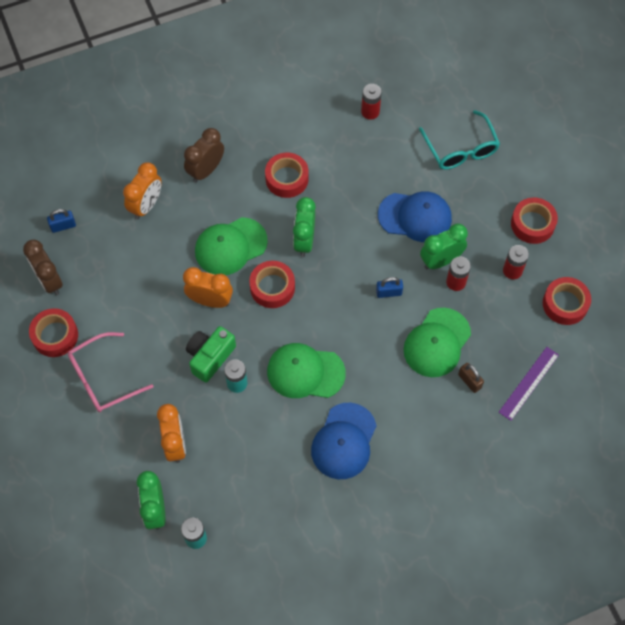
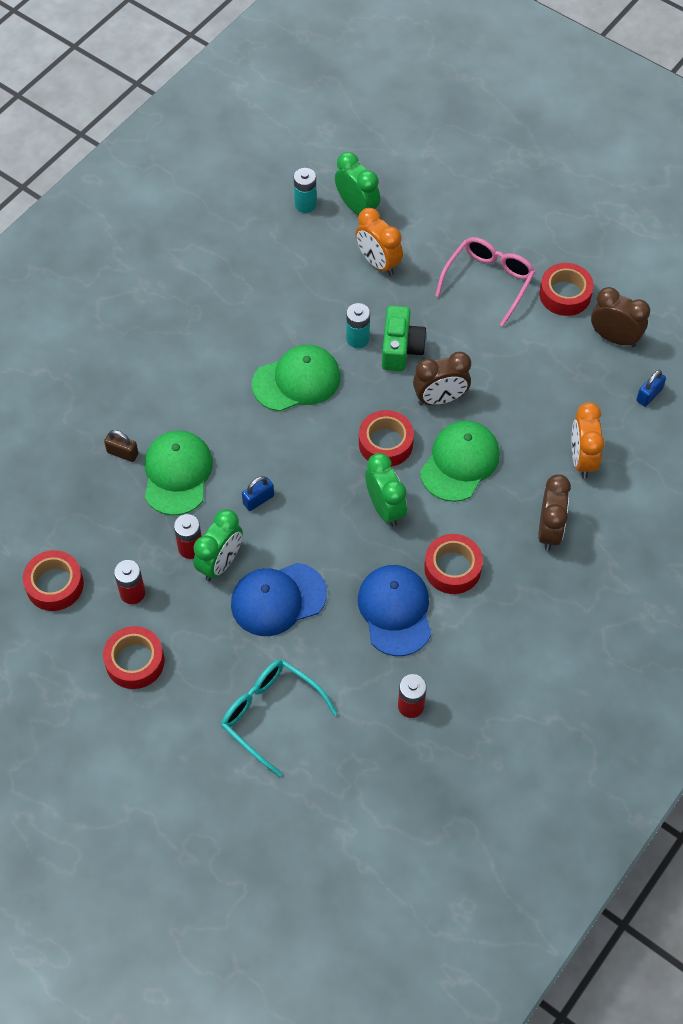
camera: 150 degrees right, 5 degrees down
(210, 301) = (440, 399): orange clock -> brown clock
(344, 441) = (219, 339): blue cap -> blue cap (395, 611)
(528, 383) = (58, 481): purple ruler -> none

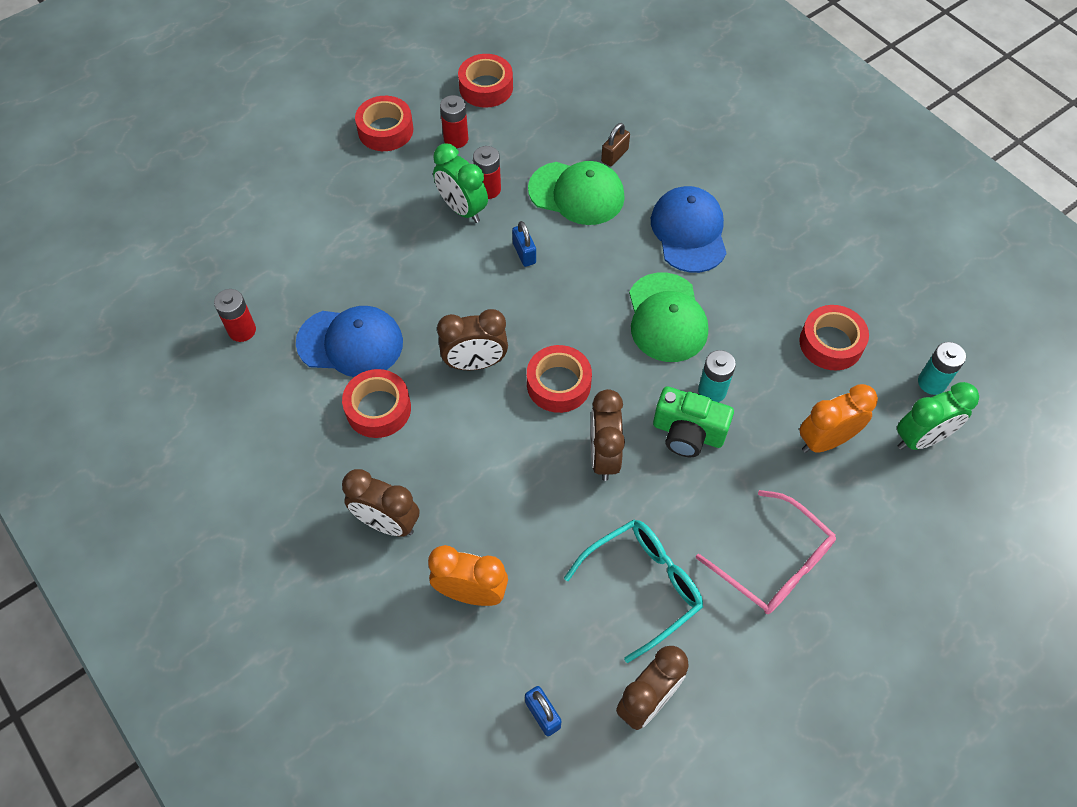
camera: 105 degrees right, 0 degrees up
(270, 714) = (288, 217): turquoise glasses -> turquoise glasses (643, 586)
(278, 599) = (404, 247): blue cap -> blue cap (689, 232)
(385, 508) = (475, 363): green clock -> brown clock
(460, 462) = (510, 453): green cap -> none
(565, 294) = (735, 657): red tape -> red tape (831, 343)

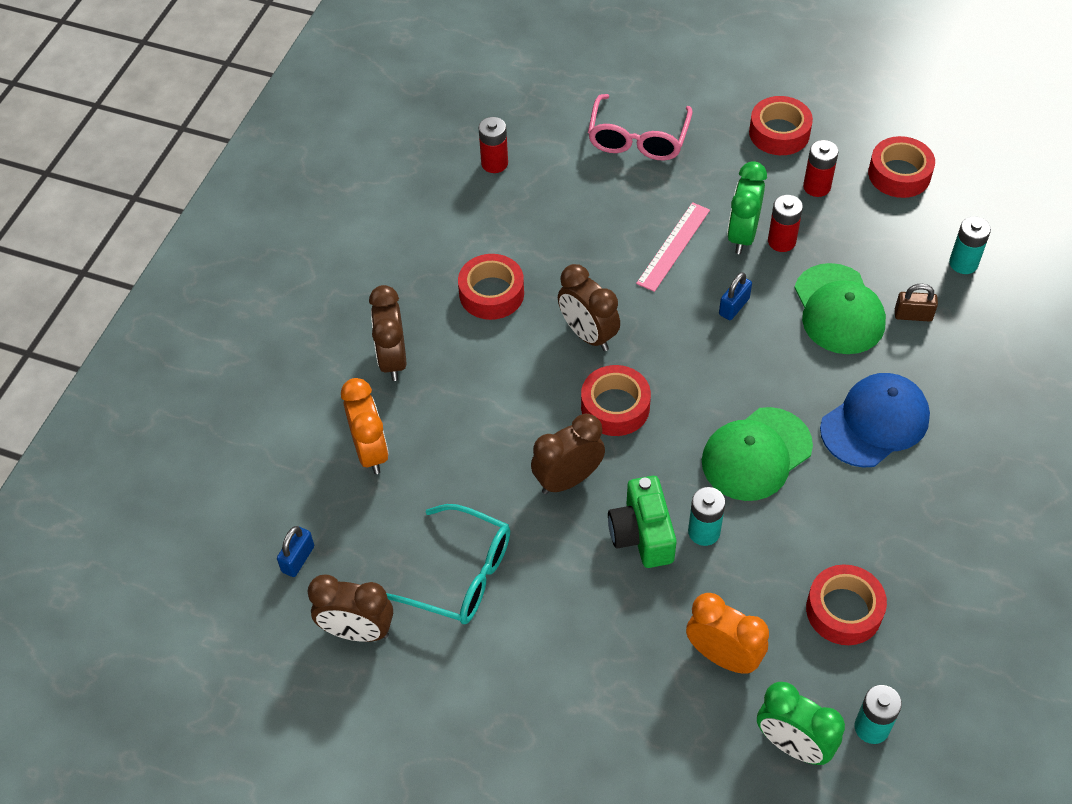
camera: 60 degrees right, 5 degrees down
(350, 343) = (539, 238): blue cap -> none
(436, 257) = (673, 246): none -> pink ruler
(592, 102) = (963, 263): none -> turquoise battery
(774, 564) = (556, 672): pink glasses -> pink glasses (638, 139)

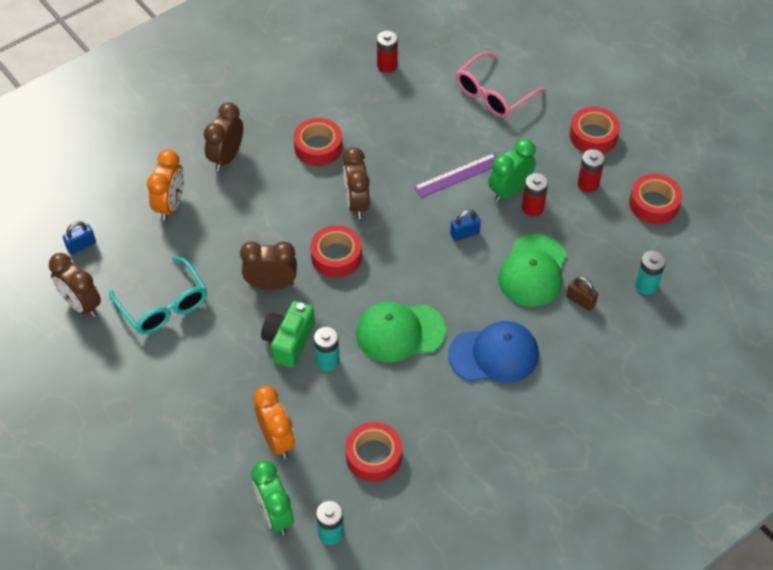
camera: 30 degrees right, 0 degrees up
(673, 246) = (458, 175): pink ruler -> purple ruler

